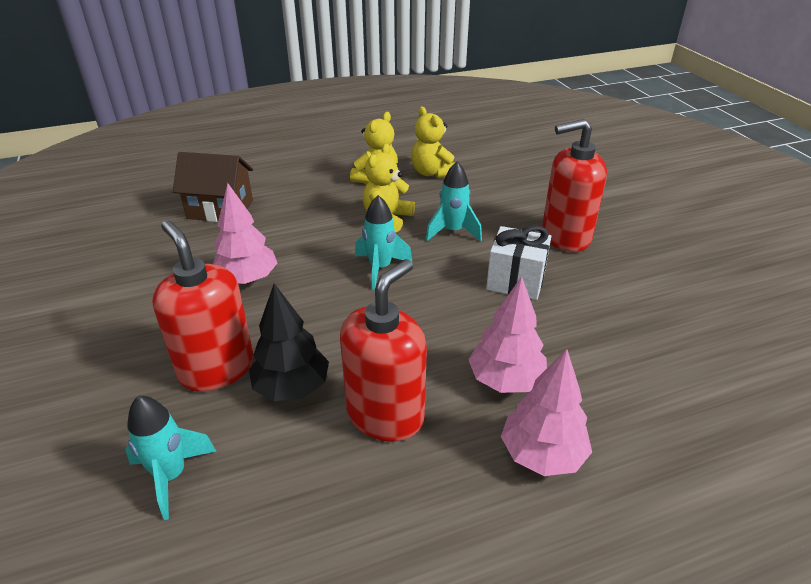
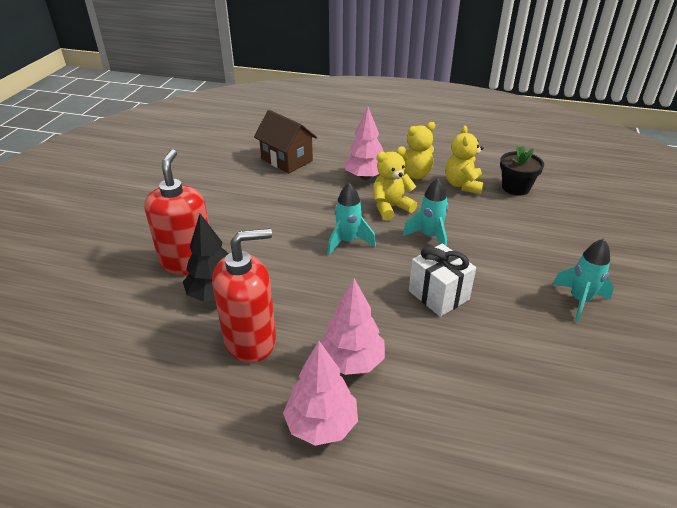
camera: 35 degrees right, 0 degrees up
(171, 476) = (109, 311): turquoise rocket -> turquoise rocket (579, 301)
(247, 279) = (257, 213): pink tree -> pink tree (365, 177)
(480, 159) = (515, 188): none -> black flower pot
(565, 237) = (521, 278): red soap dispenser -> none

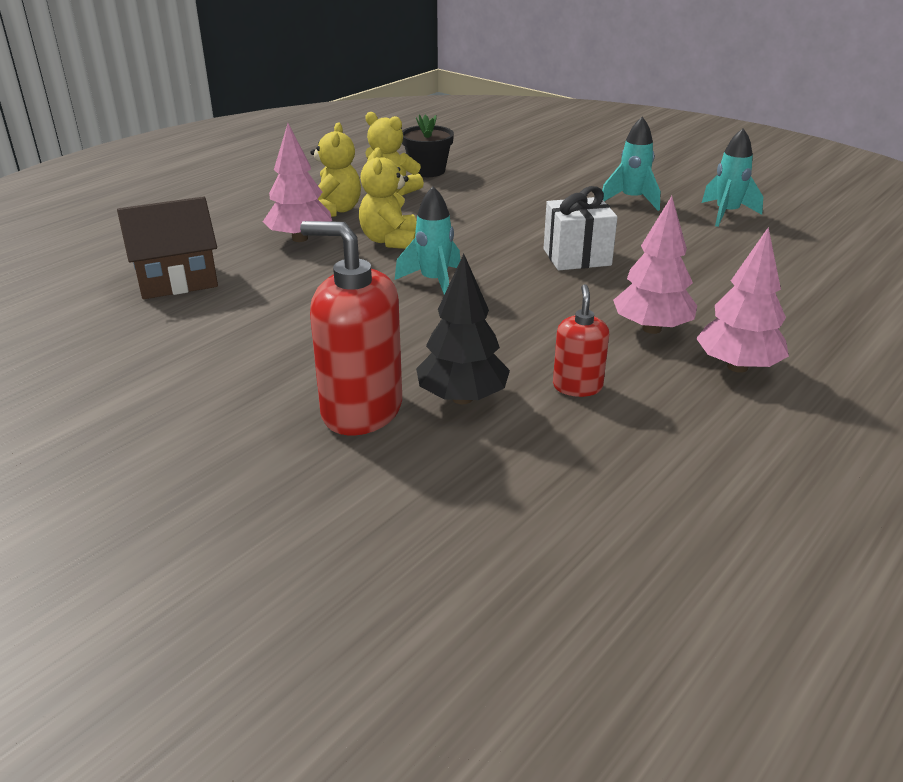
camera: 65 degrees left, 5 degrees down
(250, 340) = (577, 386): red soap dispenser -> red soap dispenser, size x0.55
(430, 237) = (471, 235): turquoise rocket -> turquoise rocket (726, 214)

